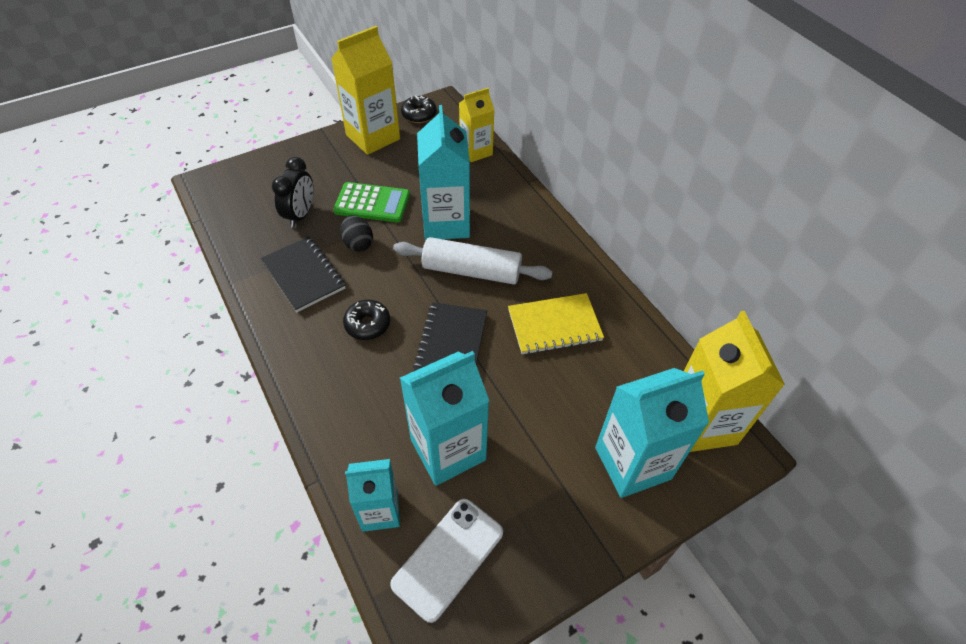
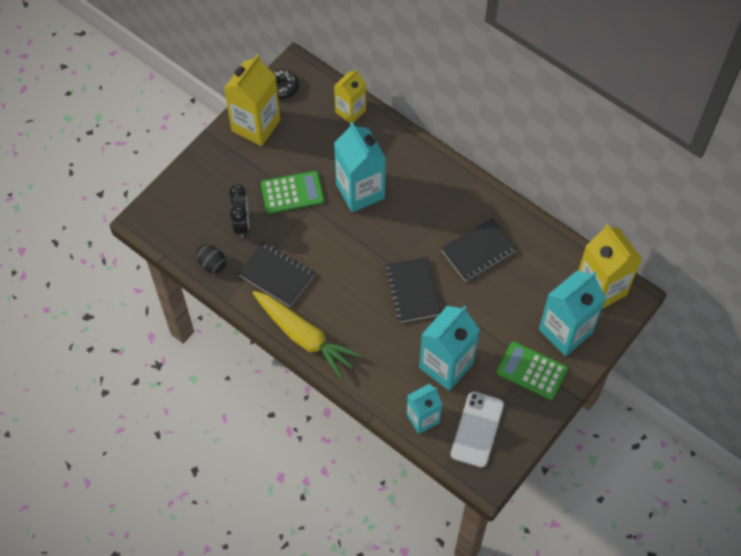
camera: 20 degrees left, 10 degrees up
(292, 351) = (304, 337): none -> yellow carrot
(358, 243) = (302, 233): black egg -> black egg (212, 264)
(367, 324) = (346, 297): black donut -> none
(471, 271) = (400, 227): white rolling pin -> none
(554, 325) = (478, 251): yellow notebook -> black notebook
(563, 501) = (531, 371): none -> green calculator

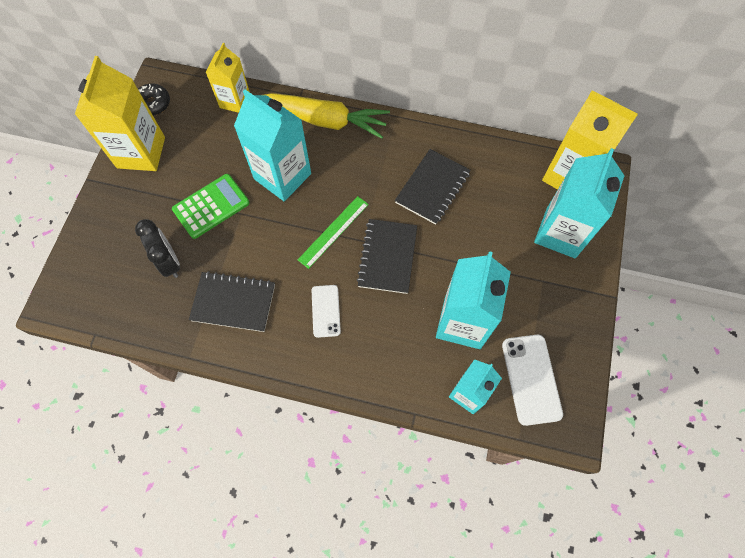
camera: 25 degrees left, 5 degrees up
(212, 264) = (154, 321): black egg -> none
(304, 337) = (295, 359): yellow carrot -> yellow carrot (325, 120)
(344, 311) = (325, 311): none -> white phone
(379, 253) = (333, 231): none -> green ruler
(413, 291) = (387, 257): black notebook -> black notebook turned 45 degrees clockwise
(531, 371) = (551, 289): green calculator -> none

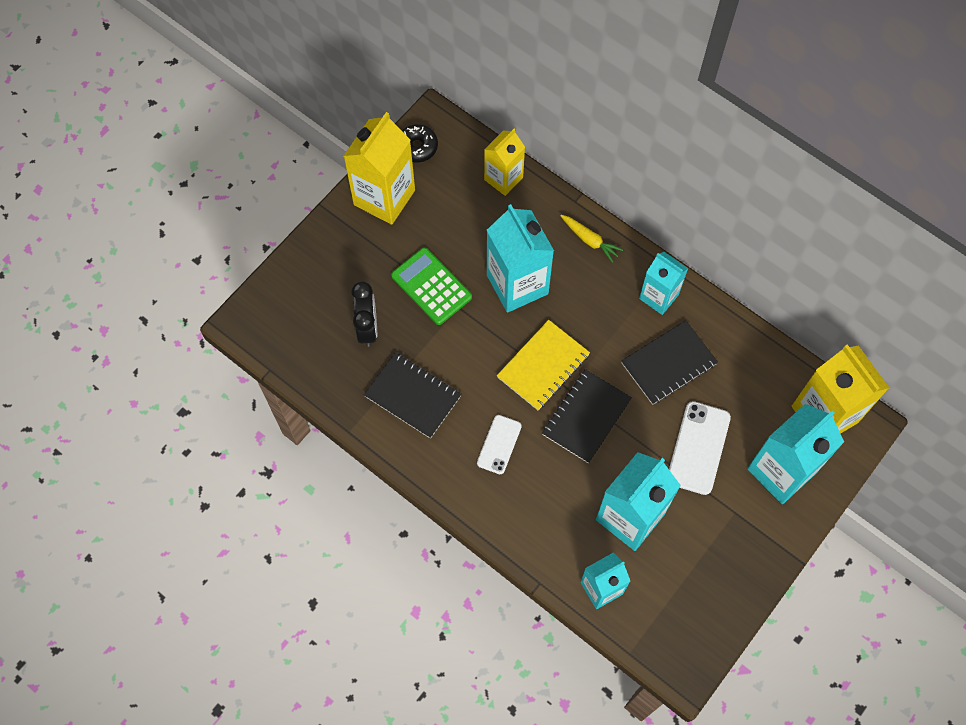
camera: 25 degrees right, 0 degrees up
(211, 206) = (431, 286): green calculator -> green calculator turned 120 degrees counterclockwise
(325, 120) = (589, 240): yellow carrot -> yellow carrot, size x0.47
(333, 231) = (543, 366): green ruler -> yellow notebook
(399, 140) = (658, 296): none -> turquoise carton
(531, 379) = (671, 603): white phone -> white phone (698, 448)

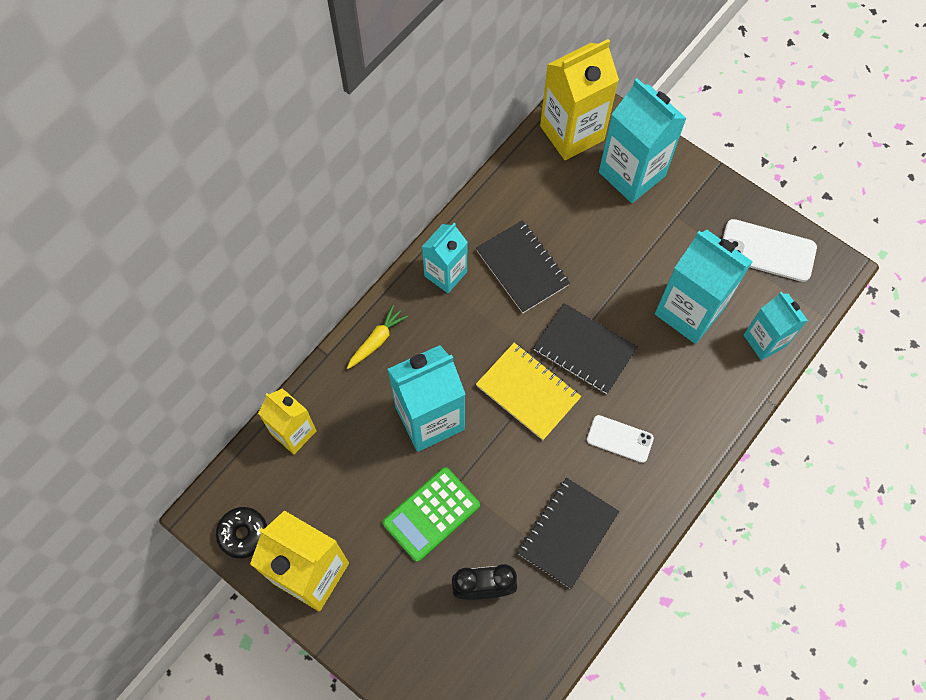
camera: 90 degrees left, 0 degrees up
(698, 448) = (612, 245): white phone -> white phone (767, 251)

